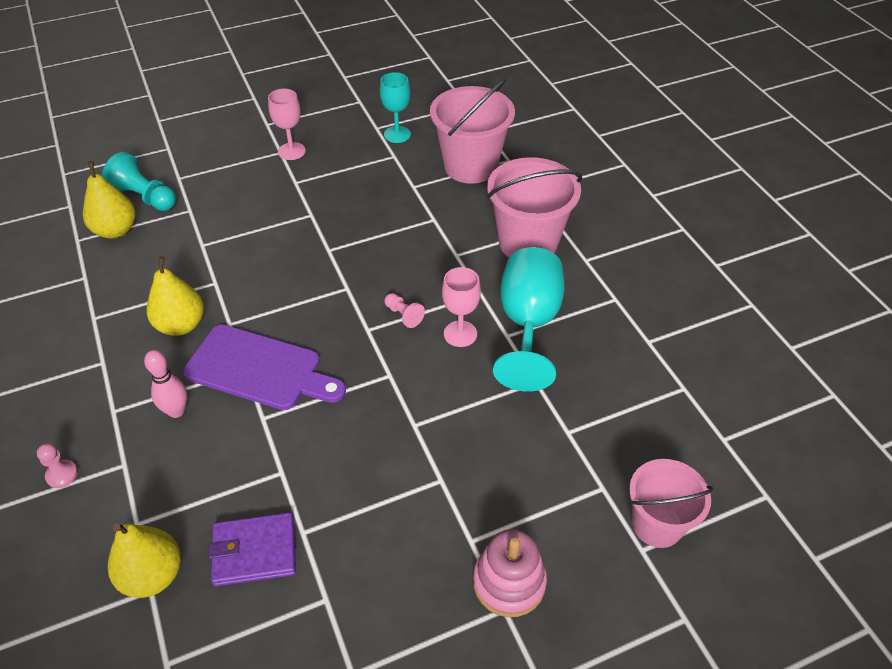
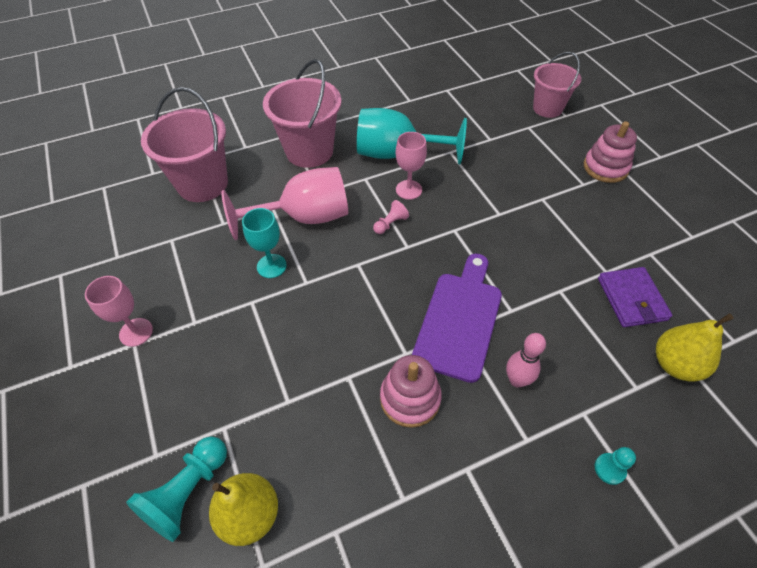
camera: 90 degrees left, 5 degrees up
(62, 475) = (609, 469): pink pawn -> turquoise pawn
(181, 325) = (410, 398): yellow pear -> pink stacking toy
(397, 134) = (135, 238): turquoise goblet -> turquoise goblet (271, 266)
(417, 244) = (304, 218): none -> pink goblet

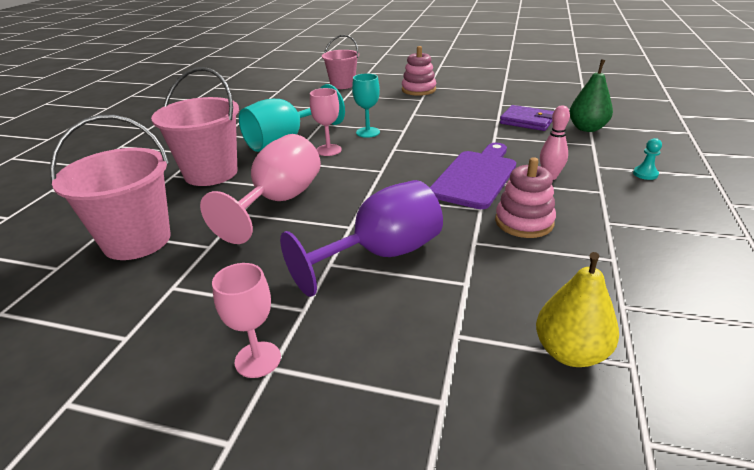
camera: 50 degrees left, 20 degrees down
(188, 492) = (511, 390): turquoise pawn -> none
(271, 266) = (305, 237): turquoise goblet -> turquoise goblet (368, 132)
(284, 325) = (381, 255): none -> purple goblet
(390, 224) = (349, 169): pink pawn -> none
(459, 320) = (475, 177): purple cutting board -> purple cutting board turned 60 degrees clockwise
(675, 364) = (587, 128): yellow pear -> green pear

